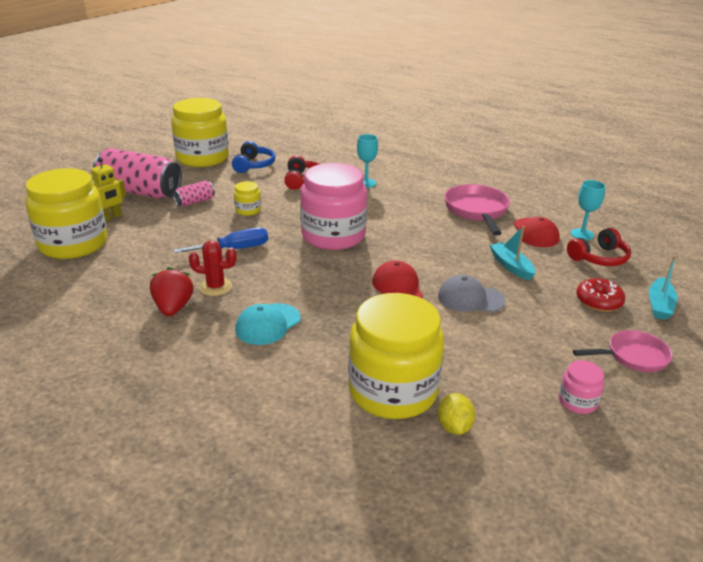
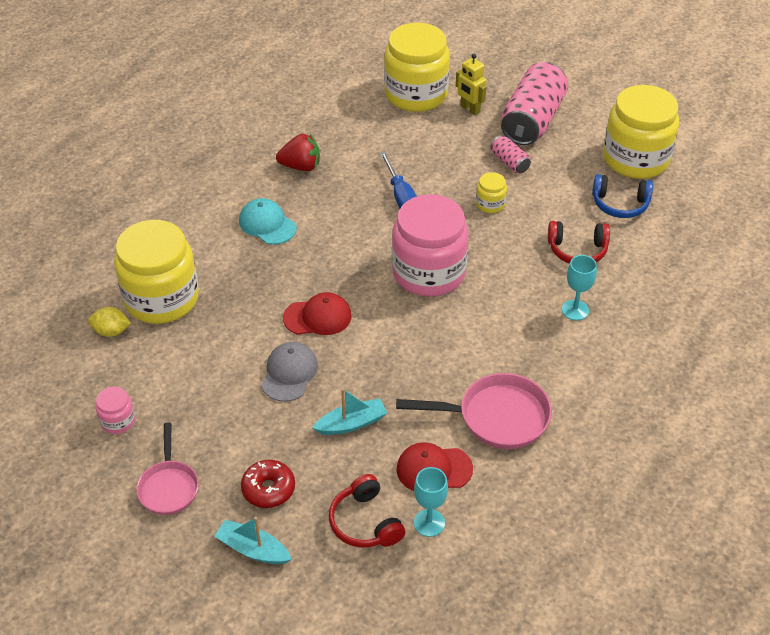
camera: 95 degrees right, 15 degrees up
(215, 287) = (331, 189): red cactus -> none

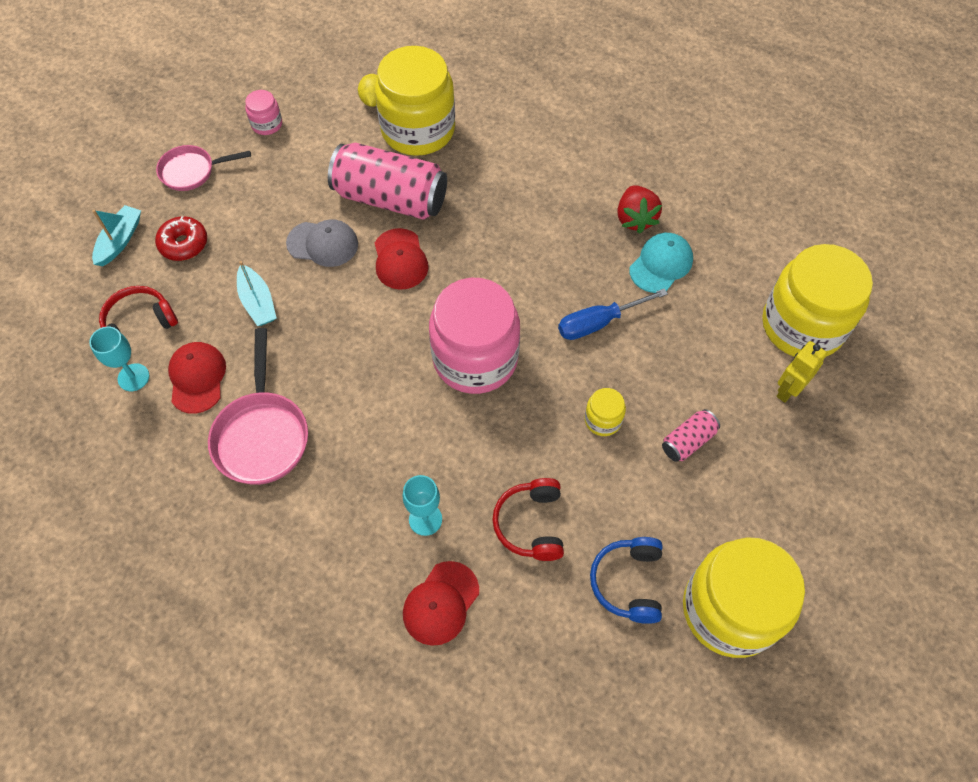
camera: 85 degrees right, 15 degrees up
(267, 224) = (534, 200): turquoise cap -> turquoise cap (661, 264)
(532, 120) = (784, 469): pink can -> pink can (390, 198)
(643, 304) = (441, 603): none -> red cap

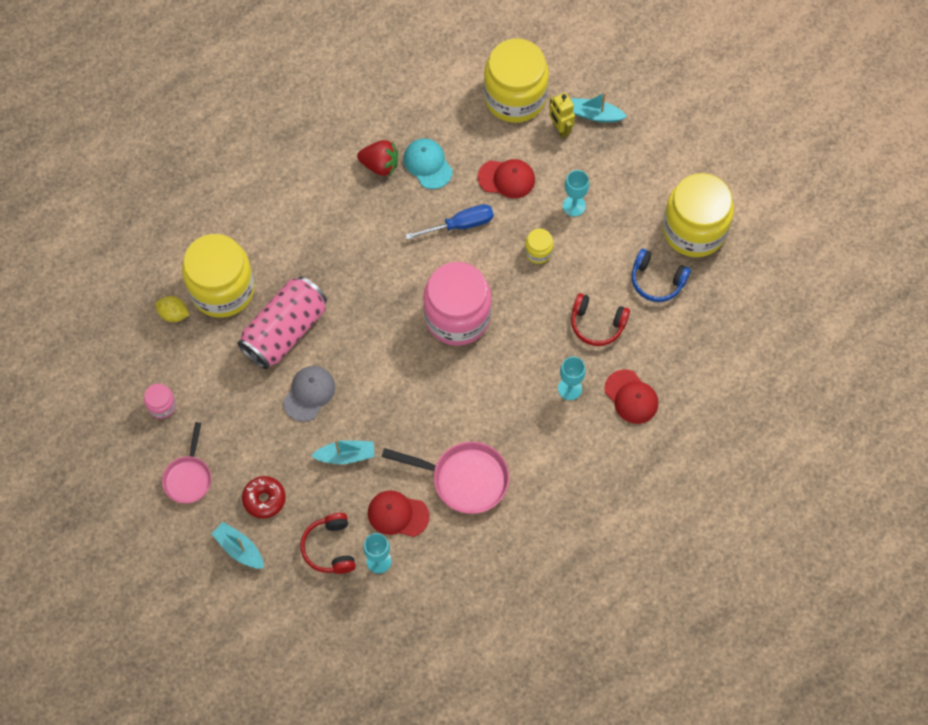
camera: 70 degrees left, 5 degrees up
(400, 259) = (348, 341): red cap -> red cap (506, 179)
(598, 323) = (460, 225): blue screwdriver -> blue screwdriver turned 105 degrees counterclockwise
(688, 441) = (574, 206): pink can -> turquoise goblet
(832, 425) = (595, 115): none -> turquoise boat

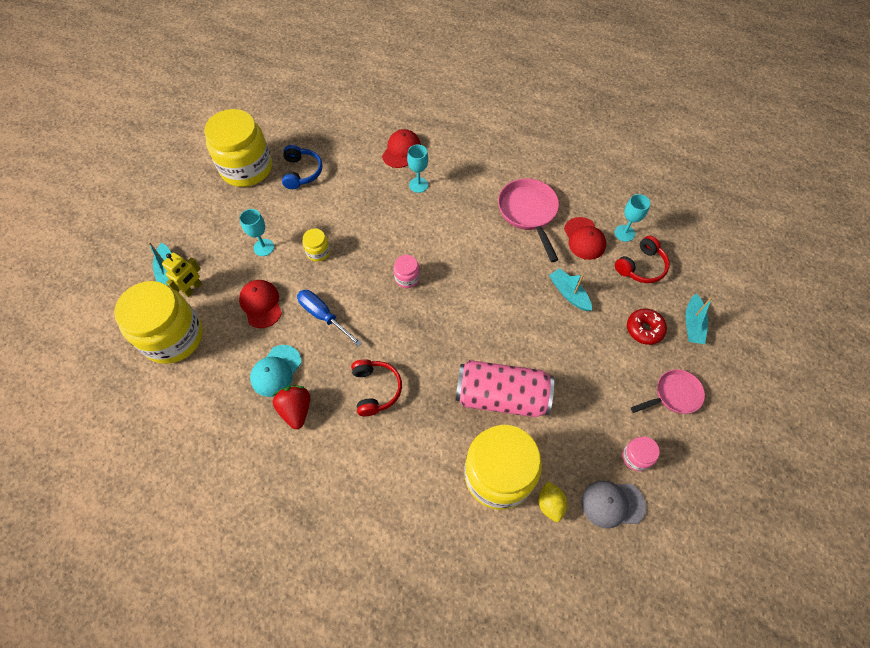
camera: 120 degrees left, 5 degrees down
(309, 393) = (540, 346): grey cap -> grey cap (612, 504)
(457, 317) = (407, 278): pink jar -> pink jar, size x0.43
(597, 324) = (358, 191): red headphones -> red headphones (376, 389)

